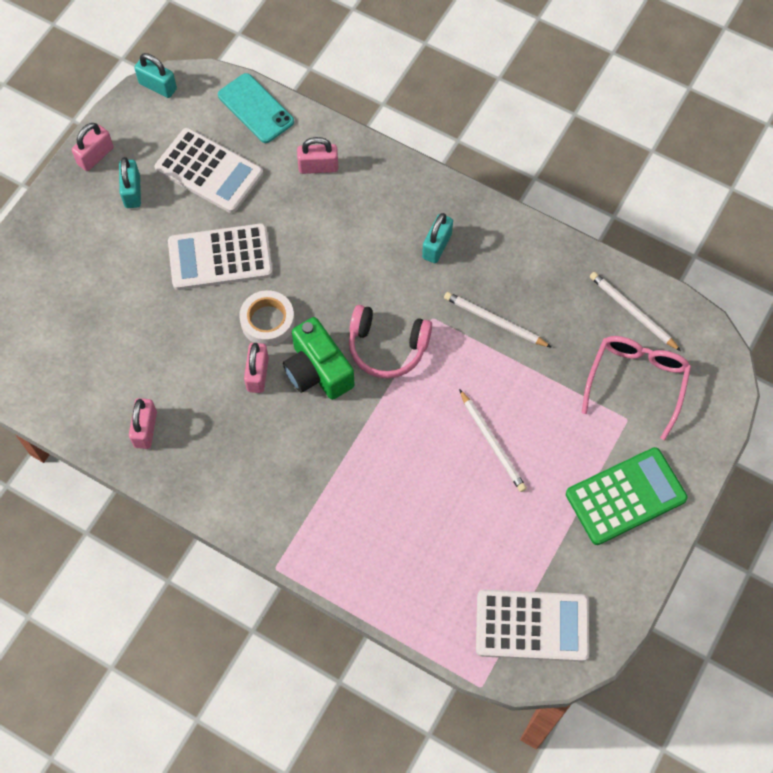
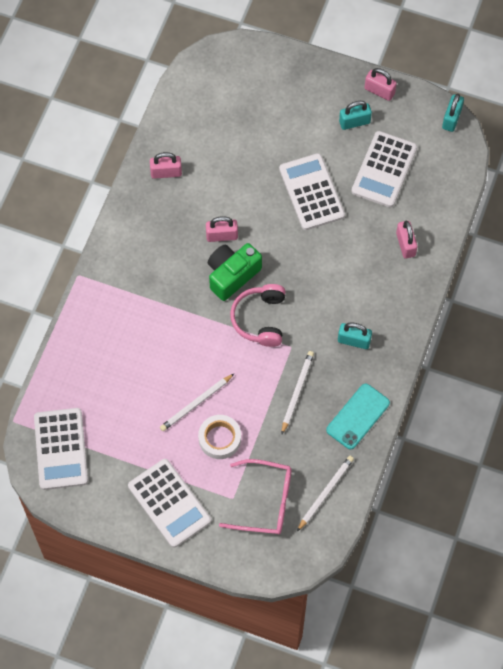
camera: 80 degrees right, 0 degrees up
(256, 108) = (448, 190): turquoise phone -> turquoise phone (358, 416)
(267, 321) = (265, 234): white tape -> white tape (219, 439)
(625, 496) = (169, 503): green calculator -> white calculator

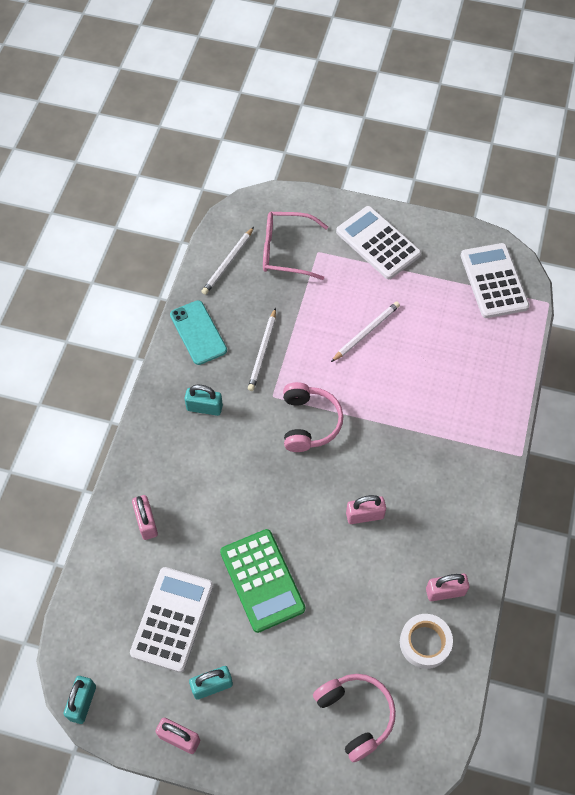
camera: 175 degrees right, 5 degrees down
(219, 439) = (337, 302): white tape -> white tape (425, 643)
(232, 275) = (346, 469): green camera -> none
(249, 95) = (355, 715): none -> pink headphones
(311, 192) = (262, 580): white calculator -> green calculator
(358, 416) = (198, 332): turquoise phone -> turquoise phone turned 60 degrees counterclockwise

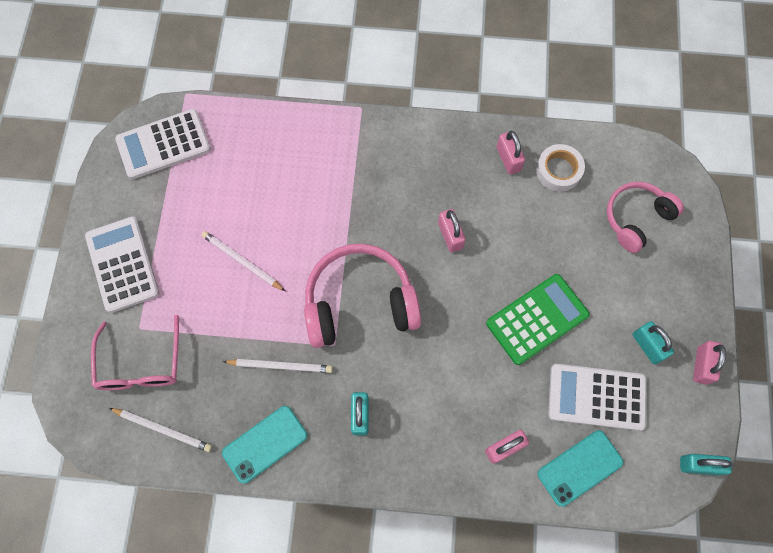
camera: 100 degrees left, 10 degrees up
(111, 586) = (580, 468): none -> turquoise phone
(309, 422) = (359, 303): pink headphones -> pink headphones, size x1.55
(378, 243) = (122, 264): white calculator -> white calculator turned 120 degrees clockwise

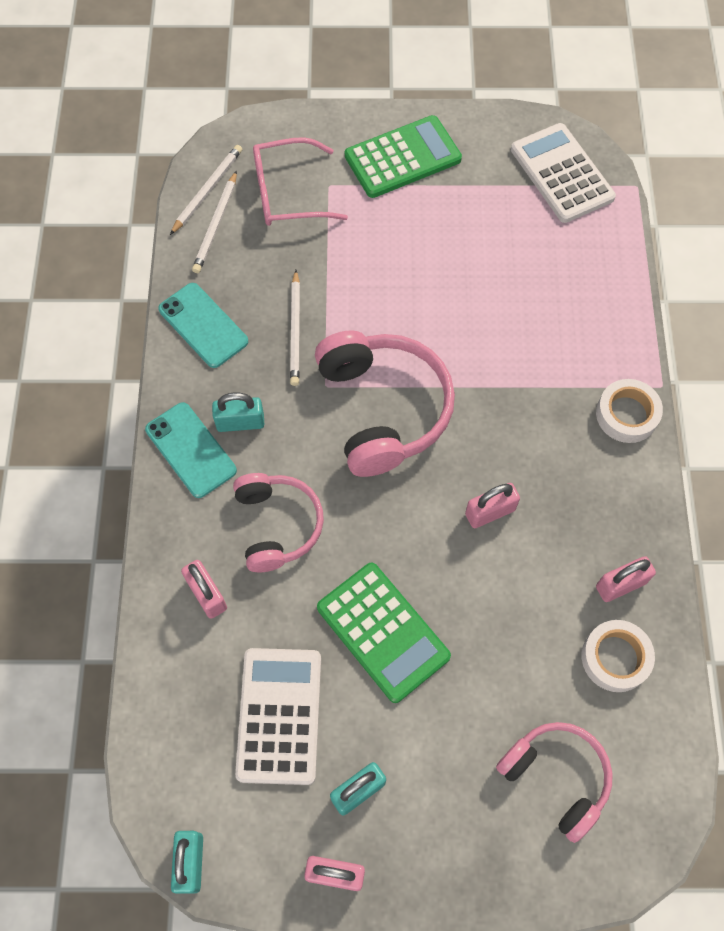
camera: 85 degrees right, 5 degrees down
(122, 264) = (402, 157): white calculator -> green calculator
(242, 261) = (421, 275): white pencil -> white pencil (207, 190)
(381, 134) = (626, 414): none -> white tape
(451, 390) = (277, 525): none -> pink headphones
(580, 468) = (183, 693): turquoise phone -> turquoise phone (190, 450)

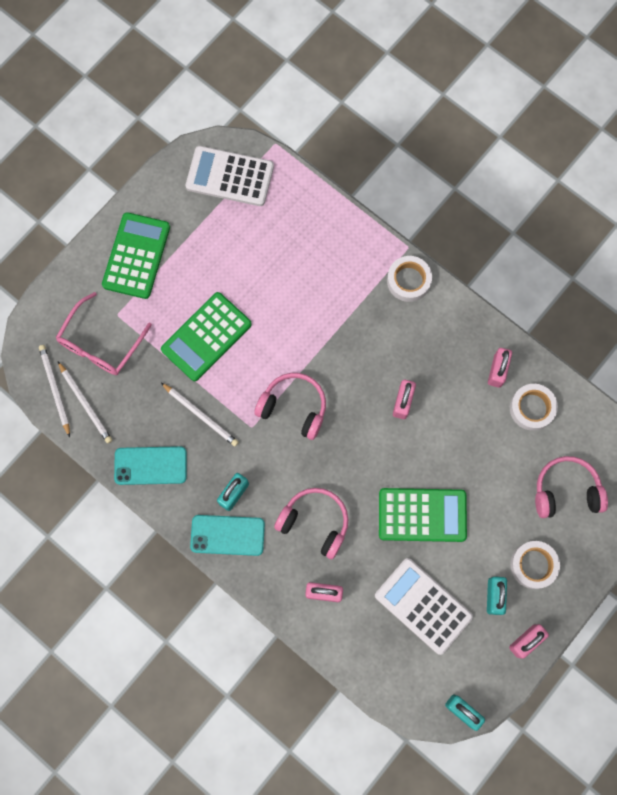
camera: 50 degrees left, 10 degrees up
(380, 275) = (206, 337): none -> green calculator
(383, 409) = (293, 407): pink headphones -> pink headphones, size x0.65
(434, 809) = (533, 565): none -> white tape

